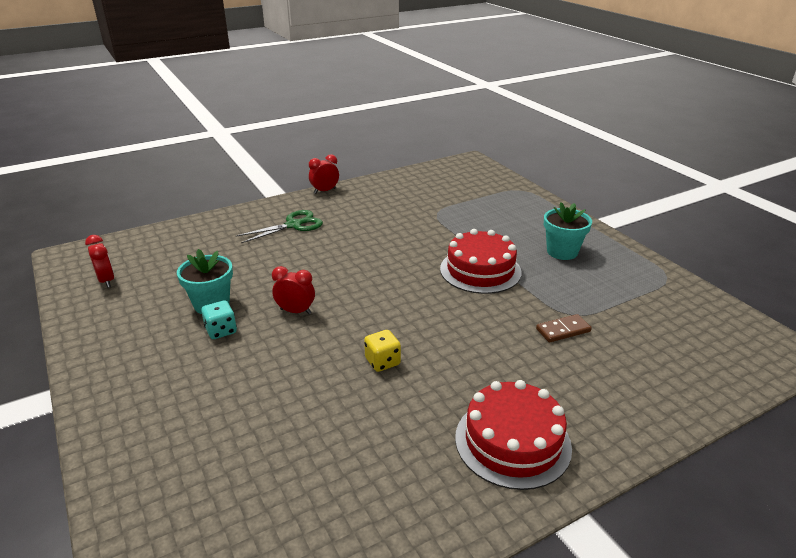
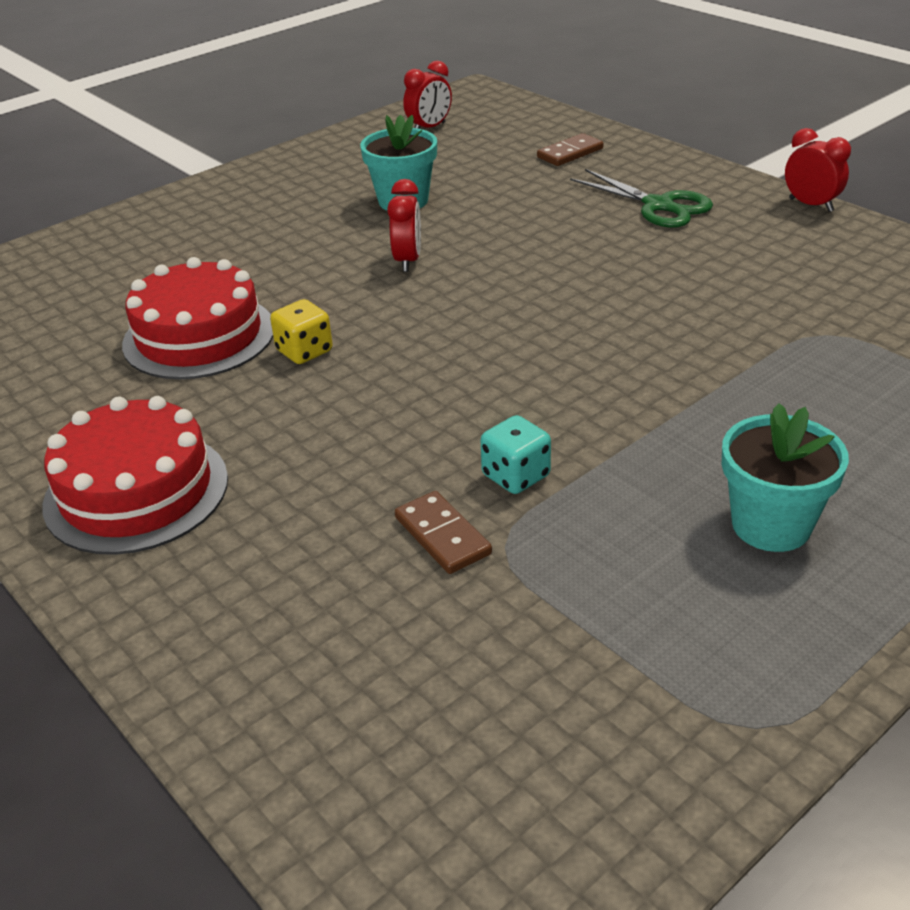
camera: 80 degrees right, 5 degrees up
(204, 238) = (570, 153): none -> brown domino
(221, 331) = (346, 221): turquoise dice -> turquoise dice (516, 476)
(480, 270) = (617, 414): red cake -> red cake (199, 336)

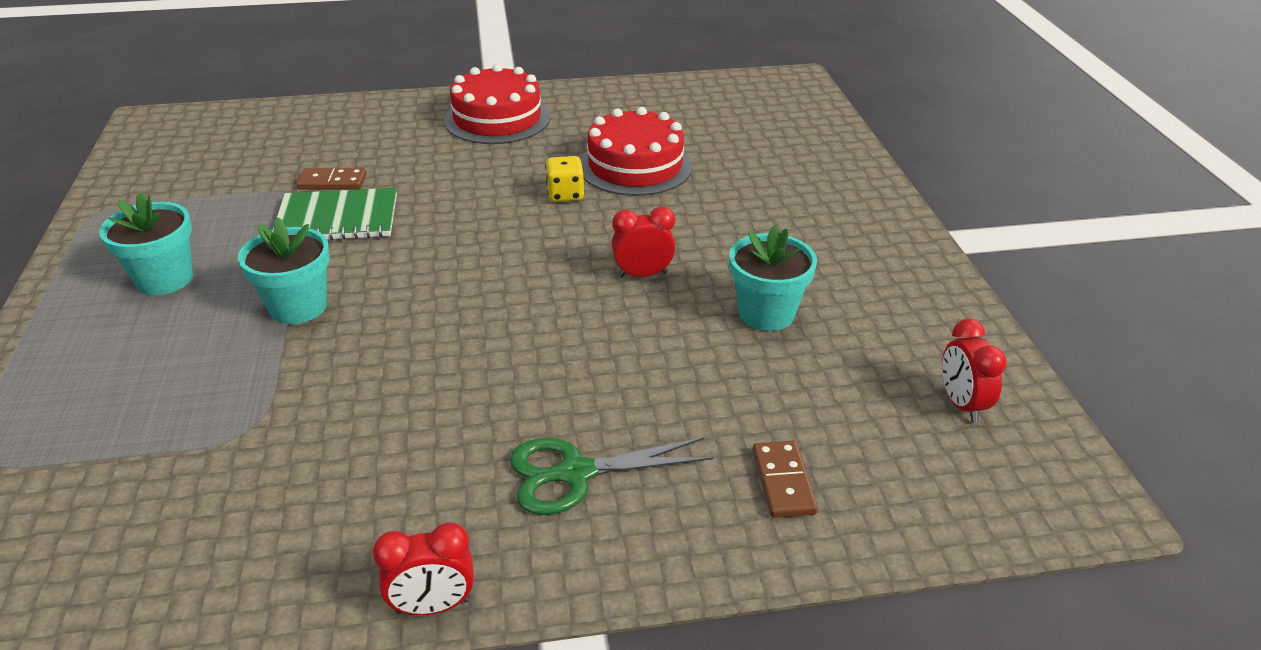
camera: 120 degrees right, 0 degrees up
(408, 261) = (642, 274): red clock -> red clock turned 135 degrees clockwise
(516, 476) = (337, 219): turquoise dice -> green notebook
(679, 403) = (298, 307): none -> turquoise flower pot

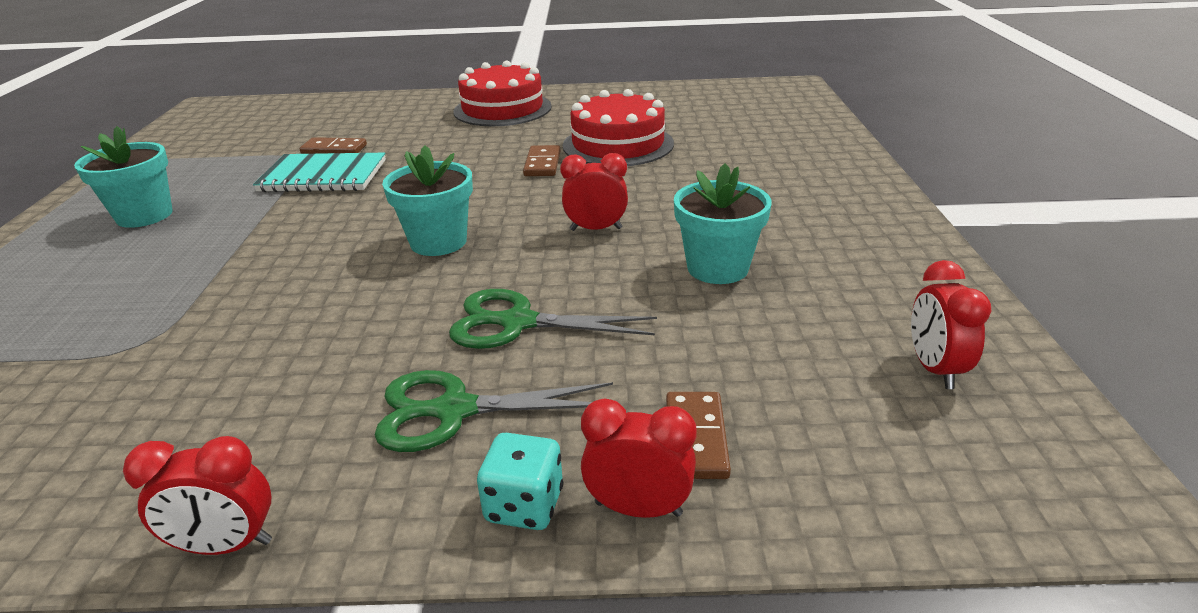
camera: 10 degrees right, 5 degrees down
(298, 307) = (249, 242): turquoise flower pot -> turquoise flower pot (438, 242)
(337, 219) = (323, 176): green notebook -> turquoise notebook
(565, 194) = (542, 164): yellow dice -> brown domino
(602, 383) = (518, 323): none -> green scissors
(662, 550) = (524, 505): none -> turquoise dice
(752, 544) = (638, 508): none -> red clock

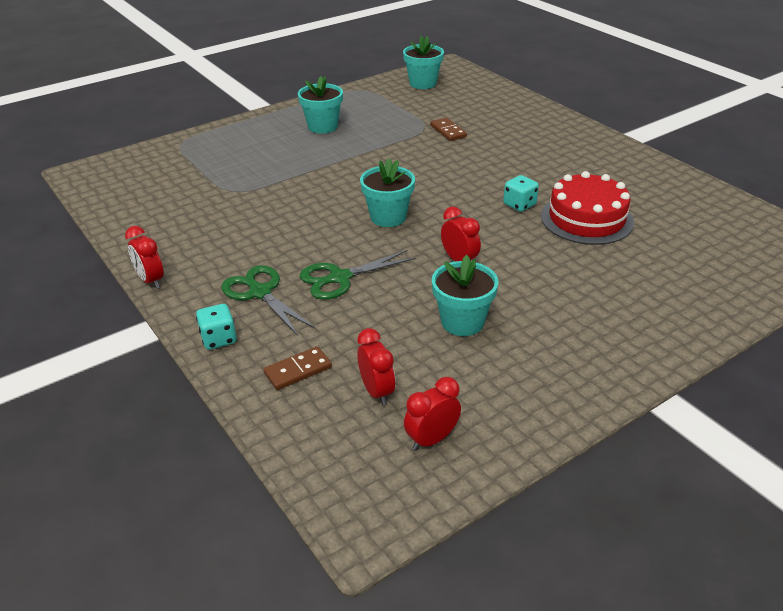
camera: 55 degrees right, 5 degrees up
(208, 129) = (423, 83): none -> turquoise flower pot
(323, 176) = (415, 146): turquoise notebook -> none
(502, 109) = (581, 152): red cake -> none
(518, 323) = (340, 278): green scissors -> green scissors turned 90 degrees counterclockwise
(542, 164) = (519, 205): brown domino -> turquoise dice
(638, 508) = (239, 371): red clock -> red clock (377, 392)

